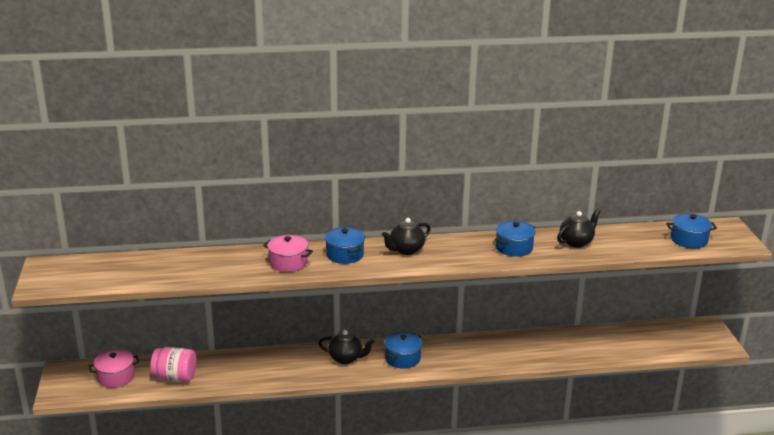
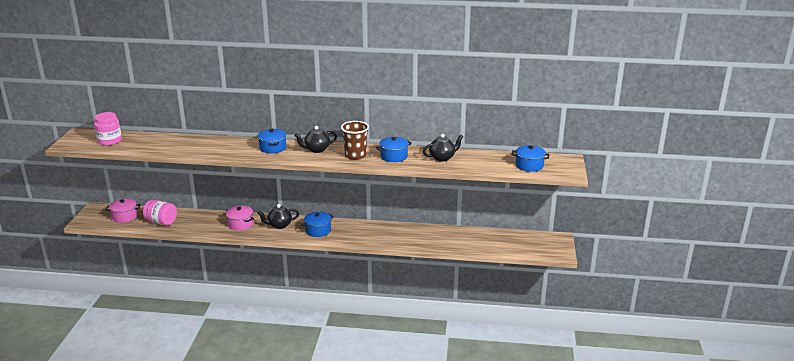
camera: 15 degrees right, 0 degrees up
(101, 272) = (110, 141): none -> pink jar
(288, 263) = (231, 149): pink pot -> pink pot (240, 224)
(346, 358) = (279, 225): black teapot -> black teapot turned 135 degrees clockwise
(464, 252) = (355, 155): none -> brown cup

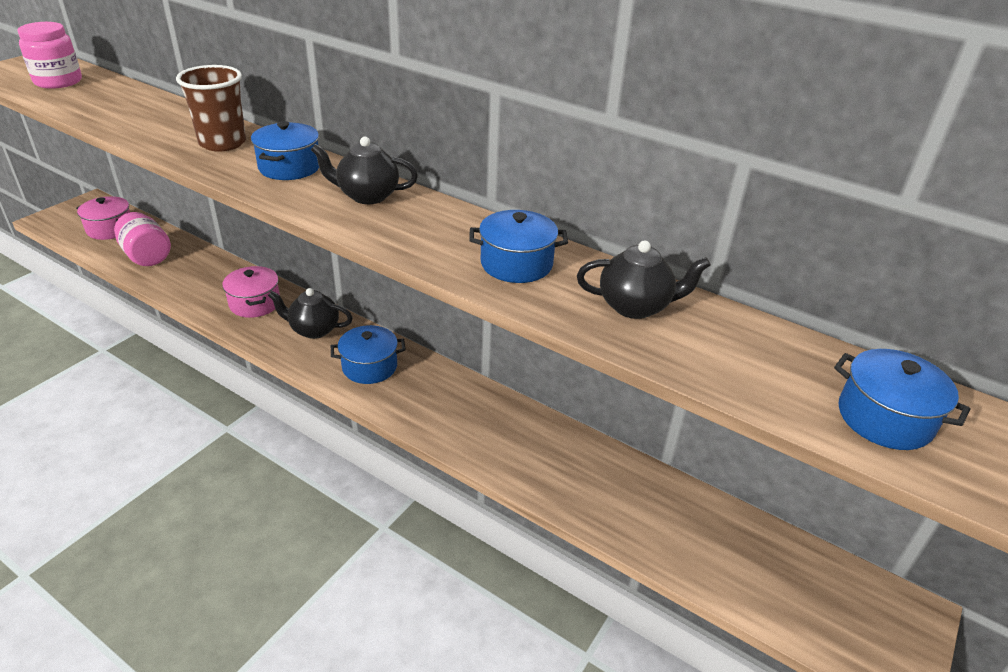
camera: 25 degrees right, 10 degrees up
(355, 155) = (431, 234): brown cup -> brown cup (222, 143)

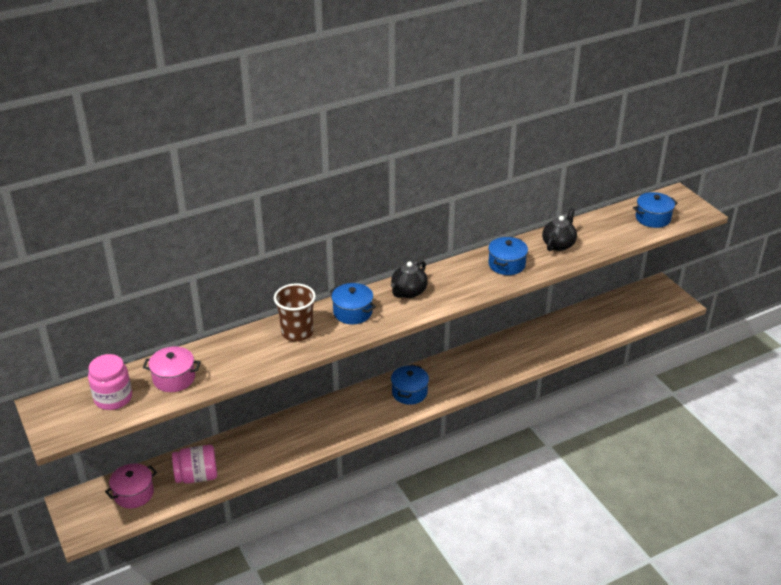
camera: 60 degrees left, 0 degrees up
(255, 303) = (306, 429): pink pot -> pink pot (174, 378)
(314, 330) = (356, 407): black teapot -> none

